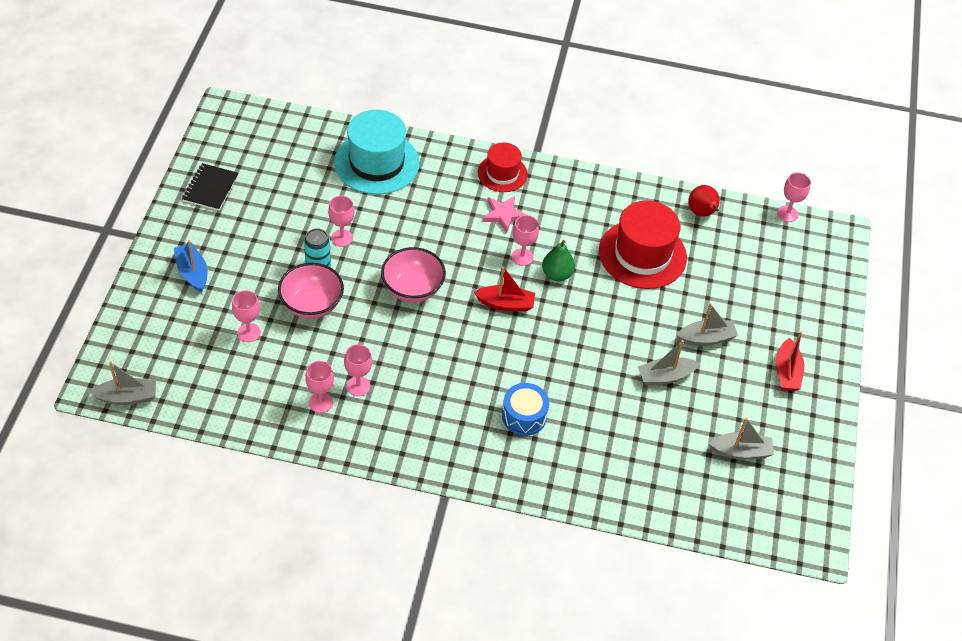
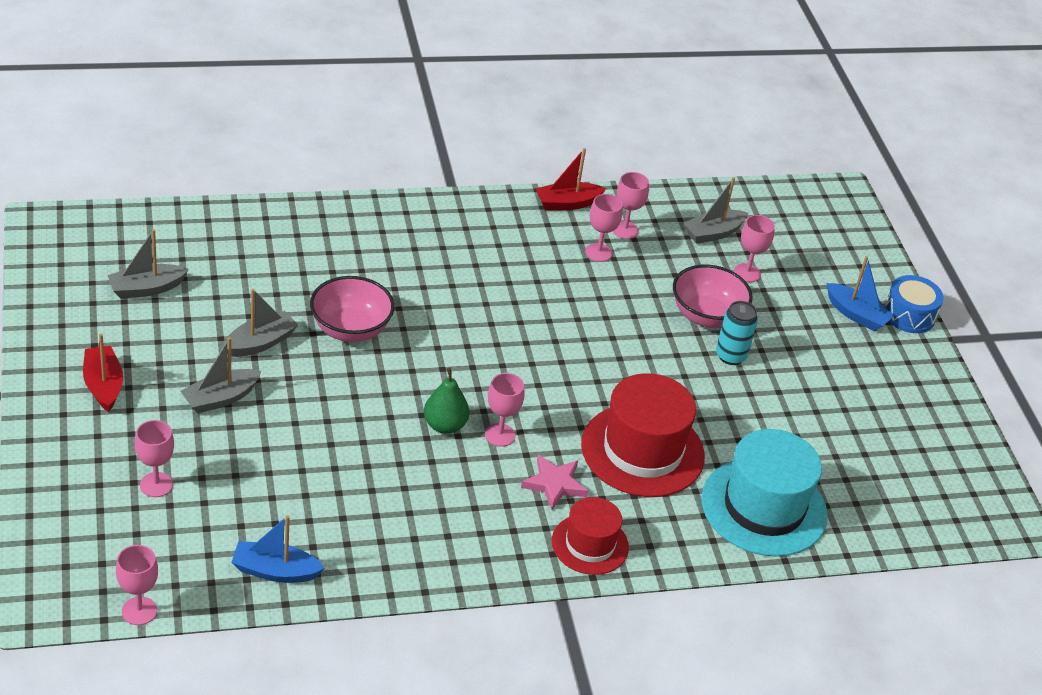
camera: 155 degrees right, 10 degrees down
(127, 397) = (807, 193): grey boat -> grey boat (713, 233)
(210, 188) = (927, 412): black notebook -> none
(342, 238) = (730, 396): pink goblet -> pink goblet (156, 485)
(412, 288) = (608, 362): pink bowl -> pink bowl (350, 329)
(505, 304) = (489, 373): red boat -> red boat (567, 203)
(524, 416) = (407, 266): blue drum -> blue drum (909, 315)
(642, 254) = (342, 484): red hat -> red hat (642, 450)
(702, 213) = (275, 571): red pear -> blue boat

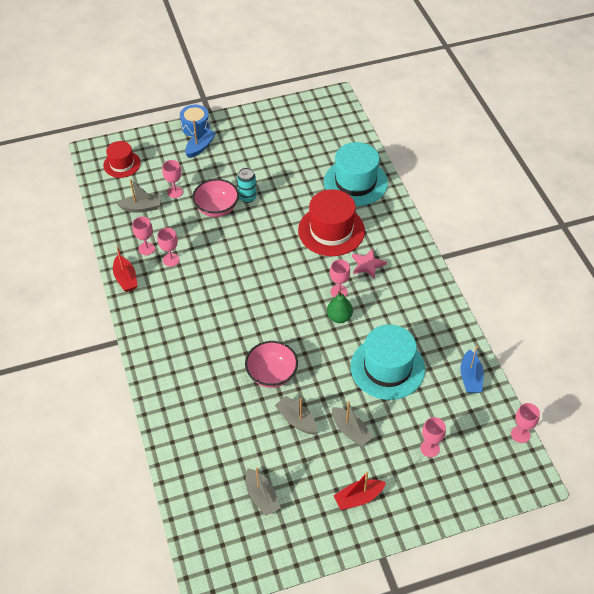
camera: 90 degrees left, 10 degrees up
(326, 465) = (387, 368): none -> turquoise hat
(590, 544) = (404, 247): red hat -> red hat (122, 164)
(713, 233) = (141, 207): grey boat -> grey boat turned 60 degrees counterclockwise

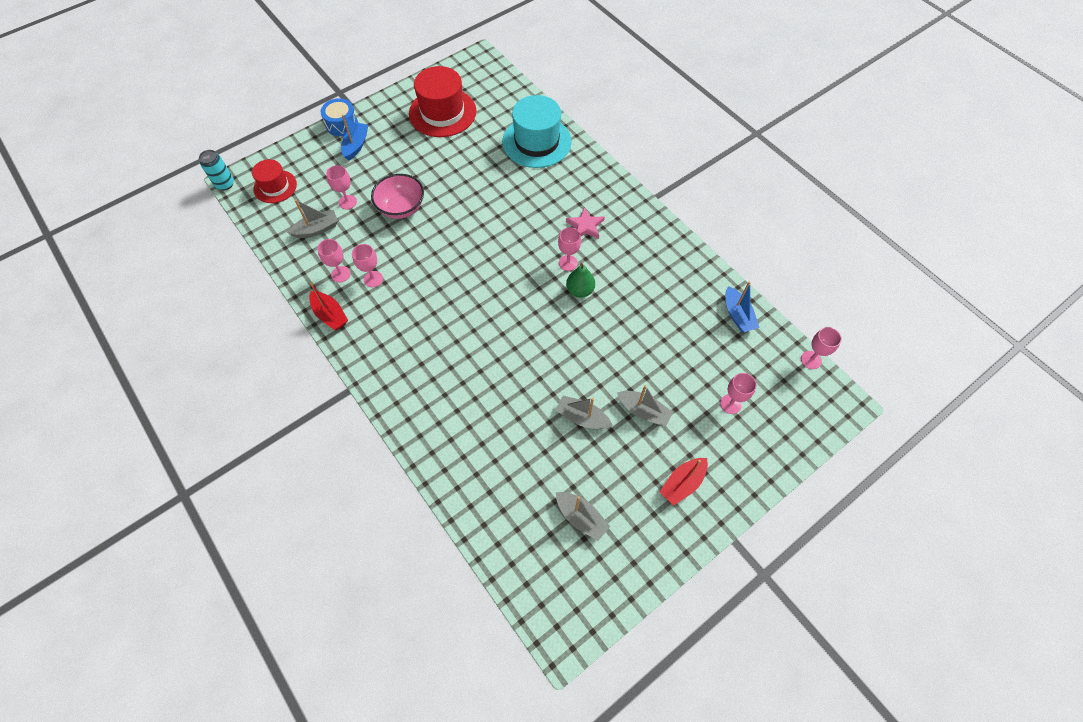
camera: 20 degrees left, 10 degrees up
(247, 197) = (430, 187): turquoise can -> turquoise can (225, 184)
(272, 374) = (535, 375): pink bowl -> none
(331, 230) = (533, 199): red hat -> red hat (442, 112)
(387, 368) = (652, 330): turquoise hat -> none

